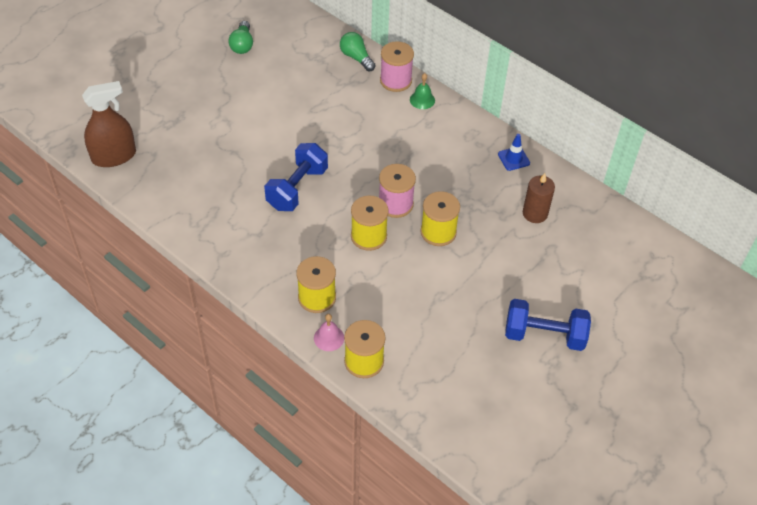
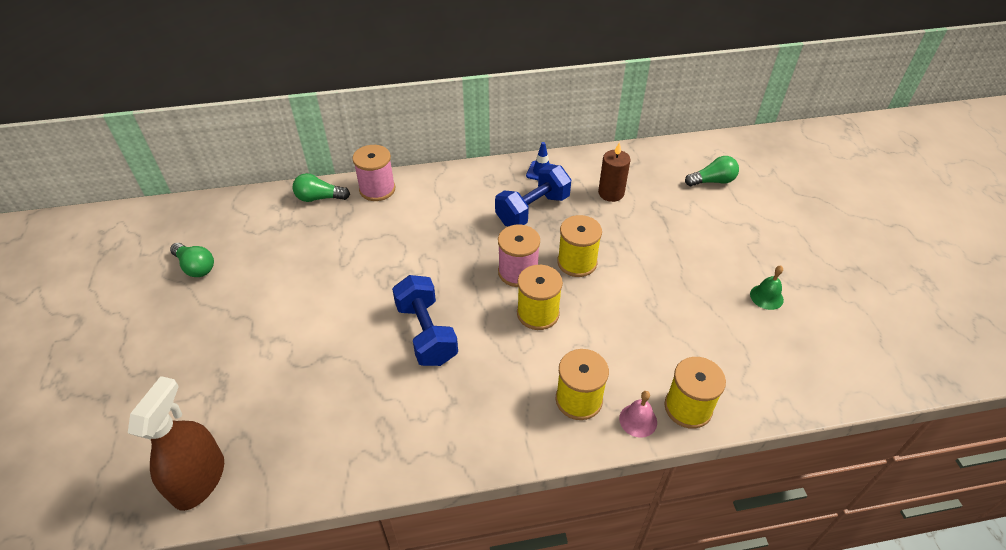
camera: 50 degrees left, 5 degrees down
(422, 100) = (418, 186): green bell -> green bell (766, 297)
(544, 335) = (745, 262): blue dumbbell -> blue dumbbell (532, 210)
(622, 272) = (712, 181): none -> green light bulb

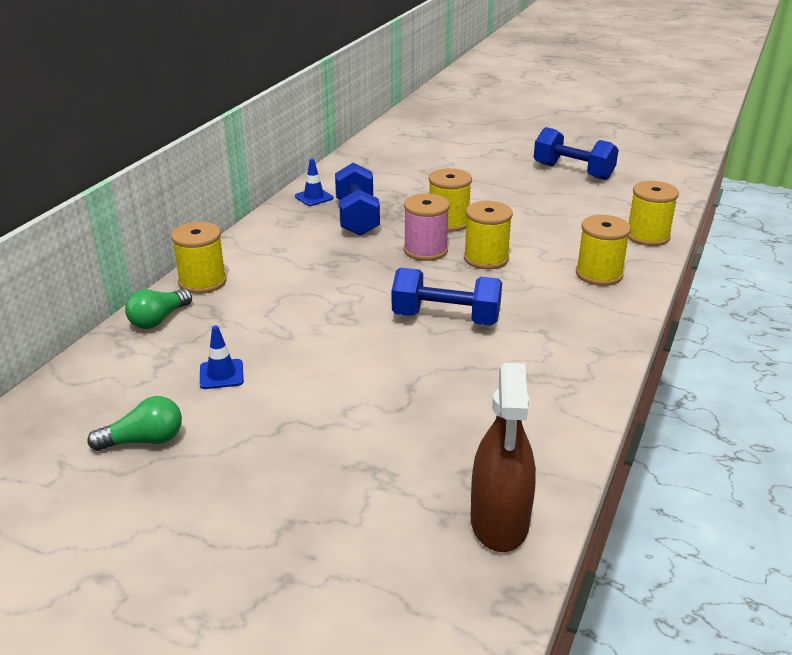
camera: 55 degrees left, 15 degrees down
(199, 479) = (499, 521): brown spray bottle -> brown spray bottle turned 135 degrees counterclockwise
(279, 259) = (221, 374): none -> blue traffic cone
(377, 189) = (202, 282): pink spool -> yellow spool
(611, 193) = (387, 181): brown candle -> none
(638, 420) = (642, 258): pink bell -> none
(712, 181) = (431, 143): green light bulb -> none
(766, 297) = (573, 171): green bell -> blue dumbbell

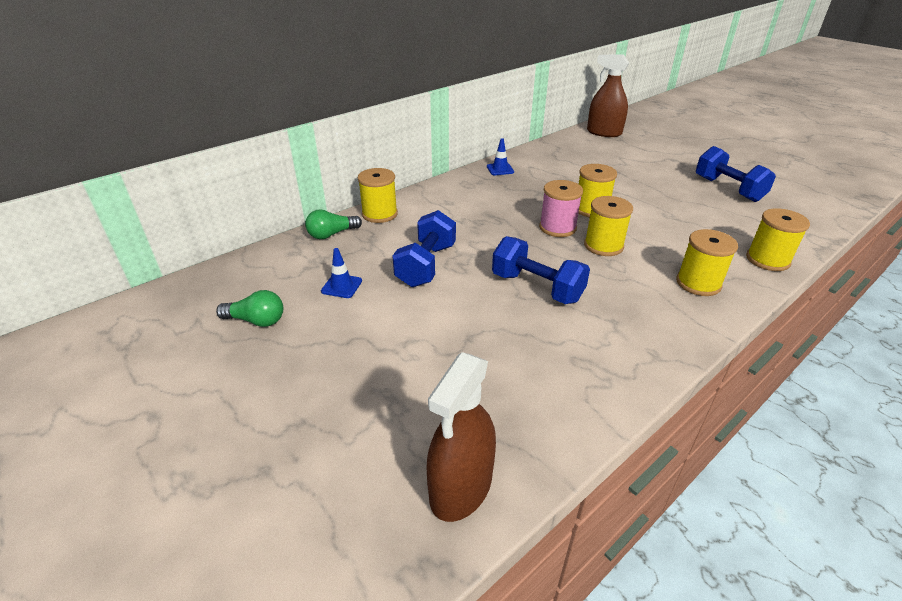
camera: 25 degrees right, 5 degrees up
(357, 218) = (521, 191): blue dumbbell -> blue dumbbell (426, 265)
(406, 131) = (604, 132): none -> brown spray bottle

